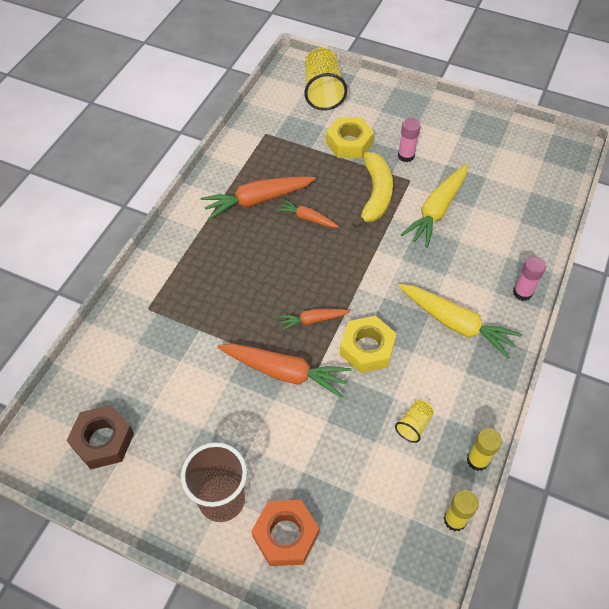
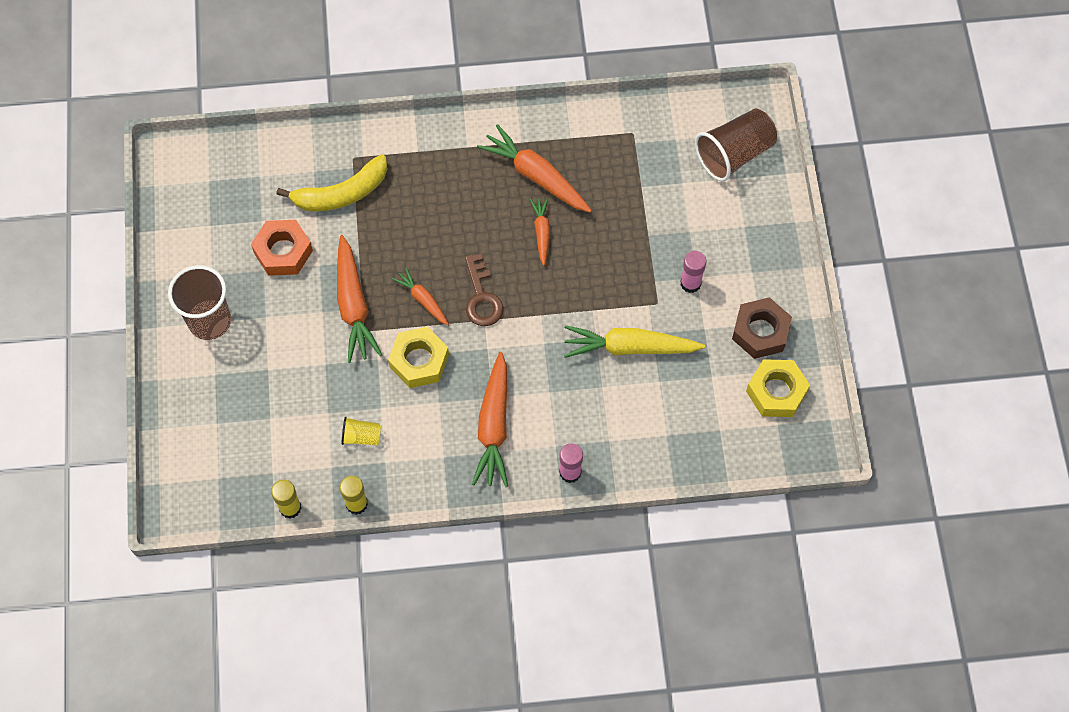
camera: 60 degrees right, 10 degrees up
(103, 440) = (210, 204): brown nut -> brown nut (760, 332)
(285, 535) = (206, 384): orange nut -> orange nut (283, 251)
(322, 92) = (734, 154): yellow cup -> brown cup
(336, 280) = (481, 297): none -> brown key
(349, 143) = (672, 219): yellow nut -> yellow nut (776, 392)
(375, 194) = (614, 280): yellow banana -> yellow banana (341, 193)
(456, 324) = (494, 426): yellow carrot -> orange carrot

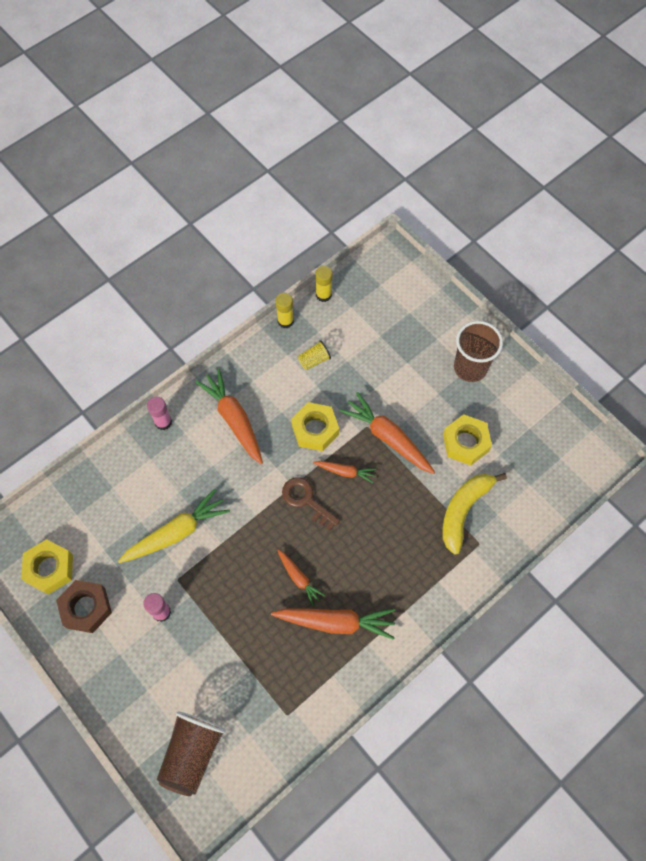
camera: 145 degrees right, 0 degrees up
(283, 251) = (466, 442): orange nut -> yellow nut

